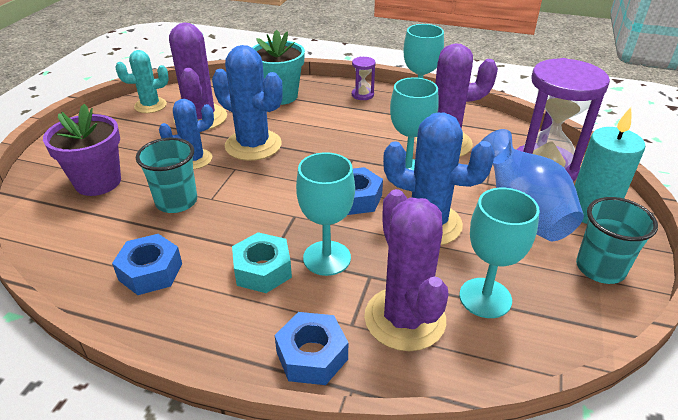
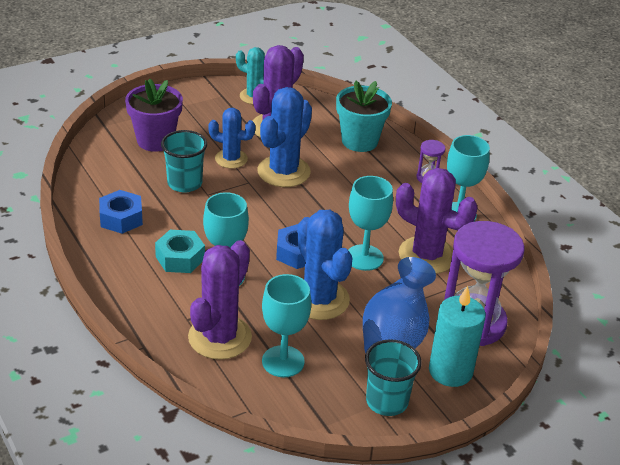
camera: 40 degrees right, 0 degrees up
(253, 145) = (283, 172): blue cactus -> blue cactus turned 45 degrees clockwise
(312, 355) = (146, 318): blue nut -> none

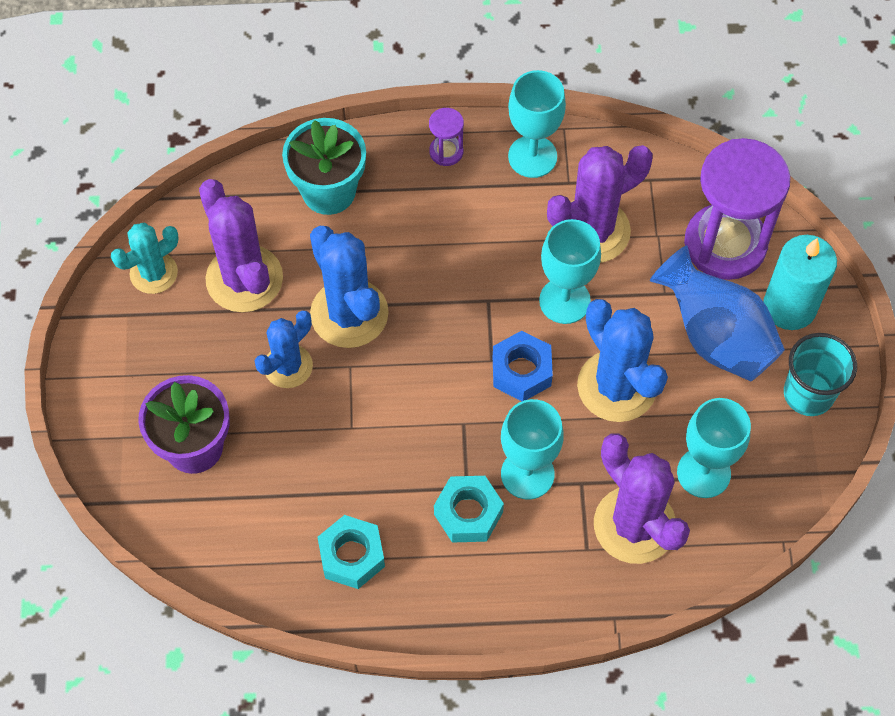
camera: 60 degrees left, 25 degrees up
(121, 218) = (352, 556): blue nut -> turquoise nut
(184, 183) = (314, 447): turquoise cup -> none
(319, 299) = (617, 386): blue cactus -> blue cactus turned 60 degrees clockwise

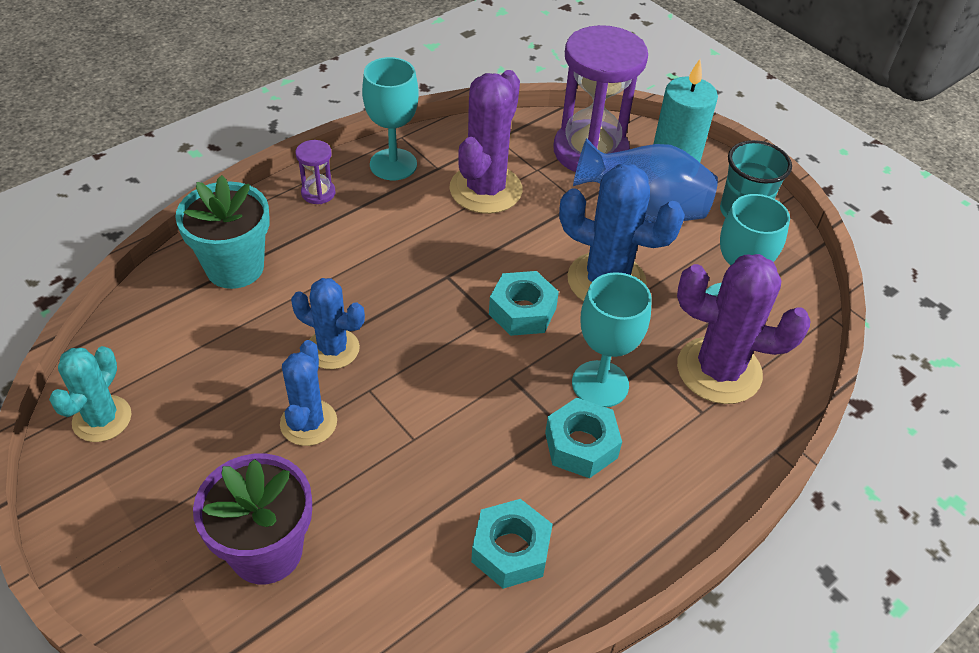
camera: 40 degrees left, 15 degrees down
(244, 279) = (205, 374): purple cactus -> none
(349, 314) = (332, 349): blue cactus -> blue cactus, size x0.62
(521, 371) = (522, 311): blue nut -> turquoise nut
(564, 301) = (509, 245): turquoise goblet -> none

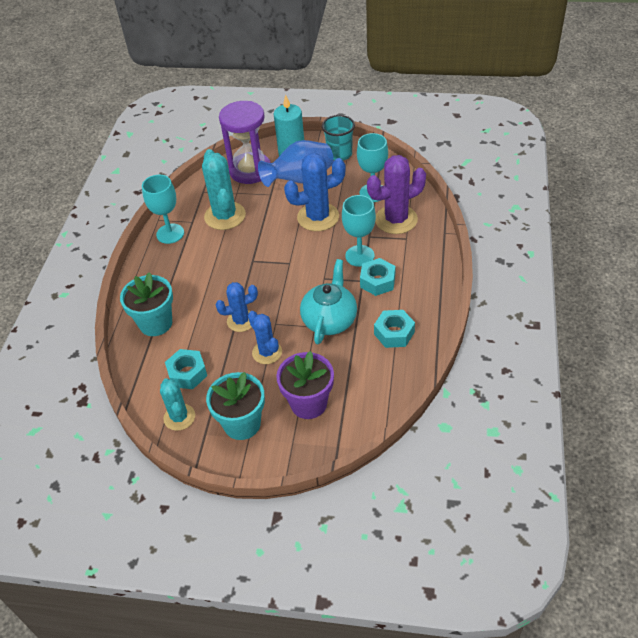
camera: 35 degrees left, 0 degrees up
(154, 499) = (242, 424): none -> turquoise flower pot
(318, 193) = (151, 268): purple hourglass -> none
(444, 447) = (330, 320): none -> turquoise teapot
(485, 189) = (225, 216): purple cactus -> turquoise cactus
(522, 311) = (299, 252): turquoise nut -> turquoise nut (187, 373)

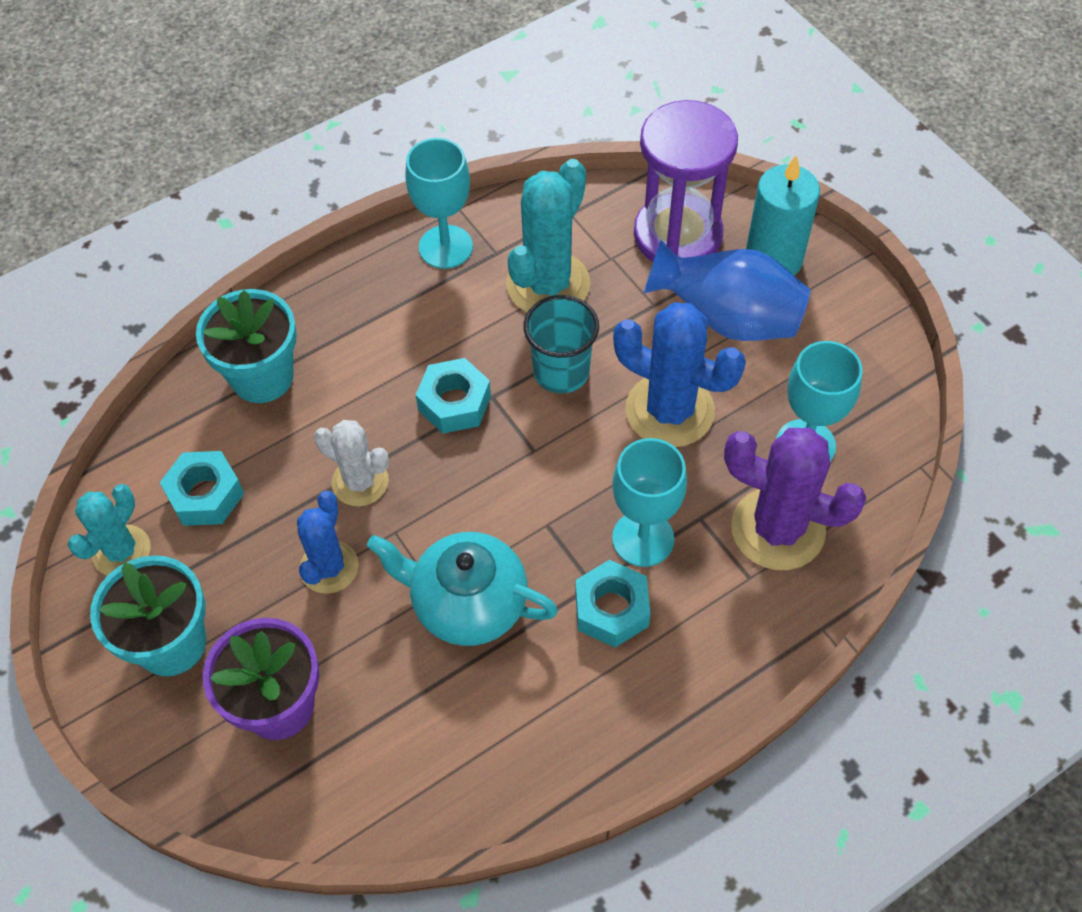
camera: 45 degrees right, 10 degrees up
(241, 321) = (360, 482): blue cactus -> white cactus
(330, 320) = (467, 603): turquoise teapot -> turquoise teapot turned 135 degrees counterclockwise
(339, 154) = (845, 325): turquoise cup -> turquoise cup (561, 372)
(394, 333) = (522, 721): turquoise nut -> turquoise nut (454, 403)

